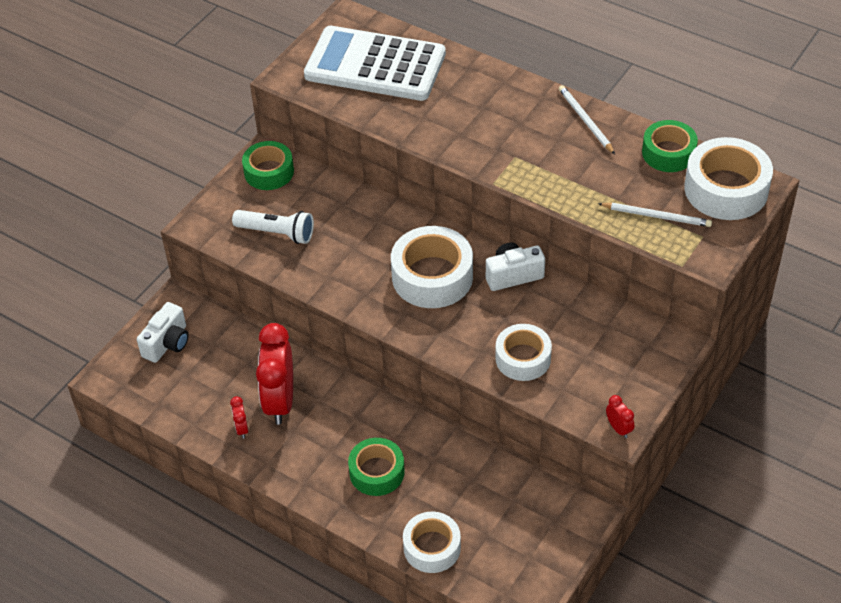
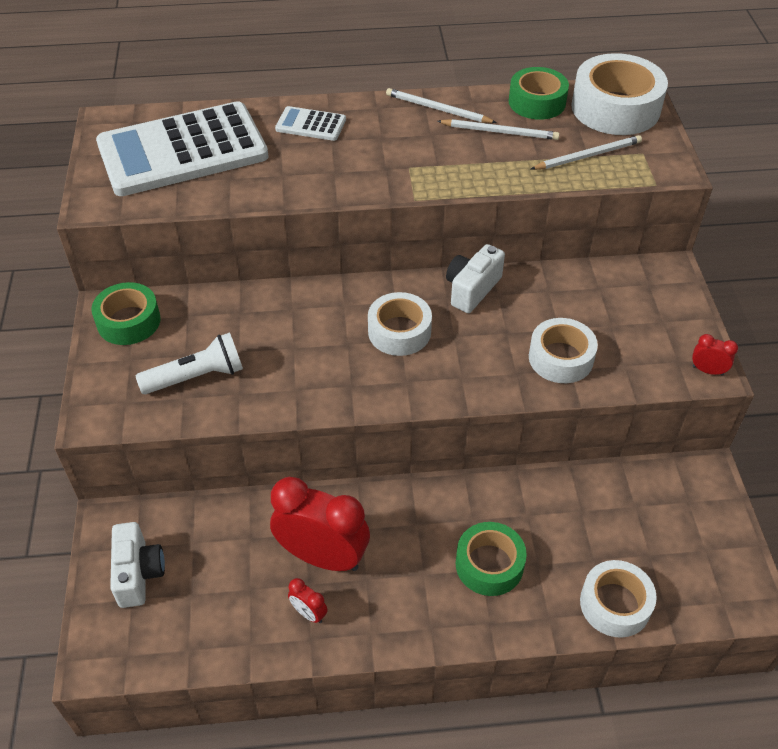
camera: 40 degrees left, 0 degrees up
(280, 401) = (322, 557): red clock -> red clock turned 150 degrees clockwise
(432, 276) = (399, 331): white tape -> white tape, size x0.65
(480, 87) = (311, 124): none -> white calculator
(611, 163) = (500, 132): none -> white pencil

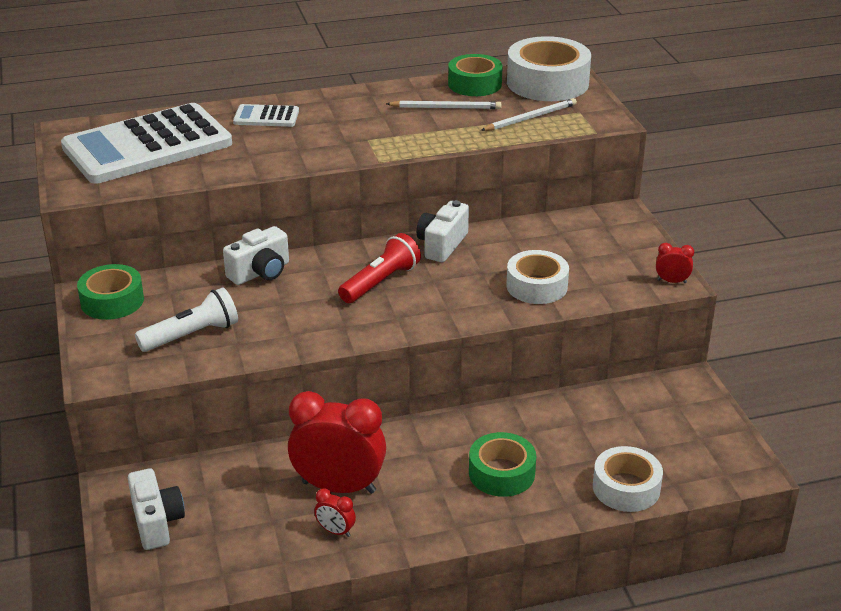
camera: 10 degrees left, 15 degrees down
(281, 303) = (260, 272): none -> white camera
(399, 331) = (380, 282): white tape -> red flashlight
(437, 109) = (384, 96): white pencil -> none

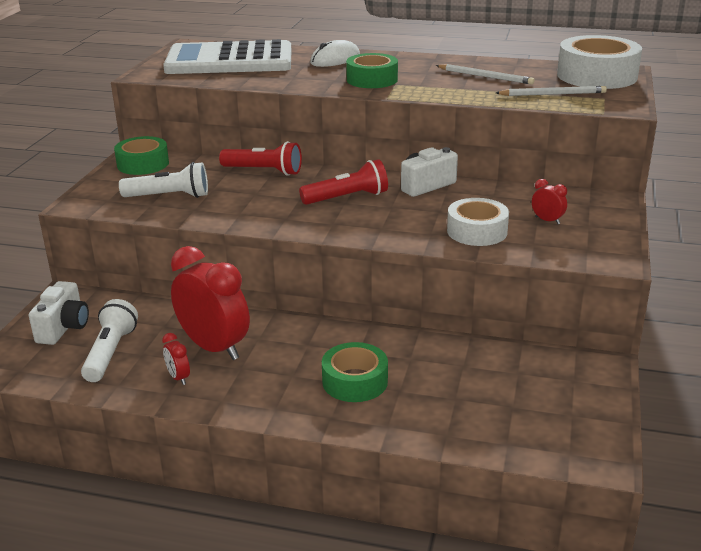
camera: 30 degrees right, 5 degrees down
(238, 531) = (110, 353): none -> white flashlight
(260, 272) = (264, 171): white camera -> red flashlight
(266, 117) = (335, 59): white calculator -> white mouse
(474, 84) = (529, 67): green tape -> green tape (372, 80)
(626, 488) = (457, 431): white tape -> none
(672, 281) = (612, 258): red clock -> red clock (547, 220)

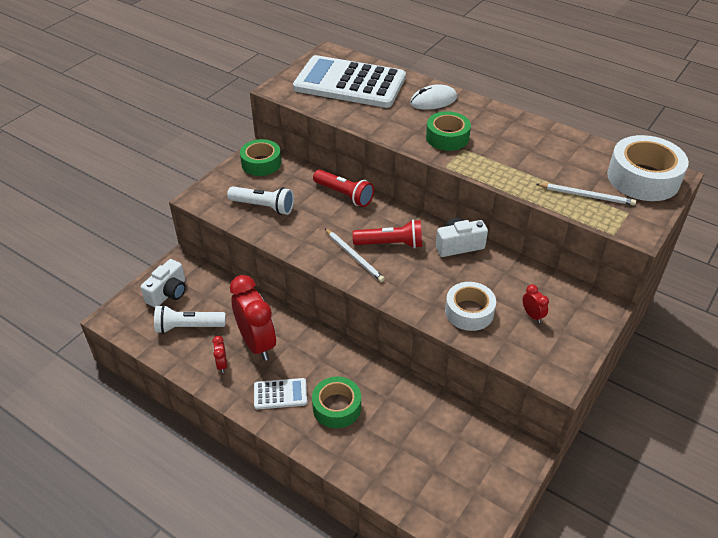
camera: 20 degrees right, 15 degrees up
(110, 353) = (188, 327): white flashlight -> white flashlight turned 120 degrees counterclockwise
(274, 387) = (280, 394): none -> white calculator
(485, 77) = (544, 156): white pencil -> white pencil (354, 256)

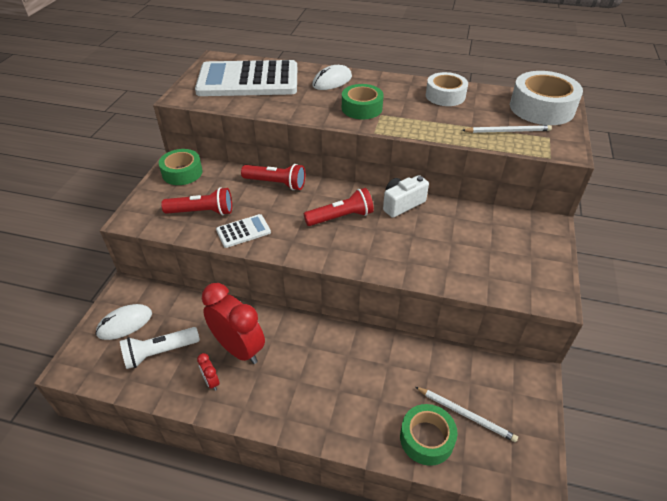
camera: 20 degrees left, 0 degrees up
(168, 293) = (125, 323): white camera -> white mouse
(263, 206) = (202, 212): white flashlight -> red flashlight
(280, 394) = (284, 394): white calculator -> white calculator (243, 231)
(336, 407) = (346, 389): green tape -> green tape (426, 438)
(354, 256) = (312, 237): white pencil -> white pencil (466, 415)
(469, 312) = (443, 260): white tape -> white tape (445, 96)
(532, 315) = (498, 249): red clock -> none

